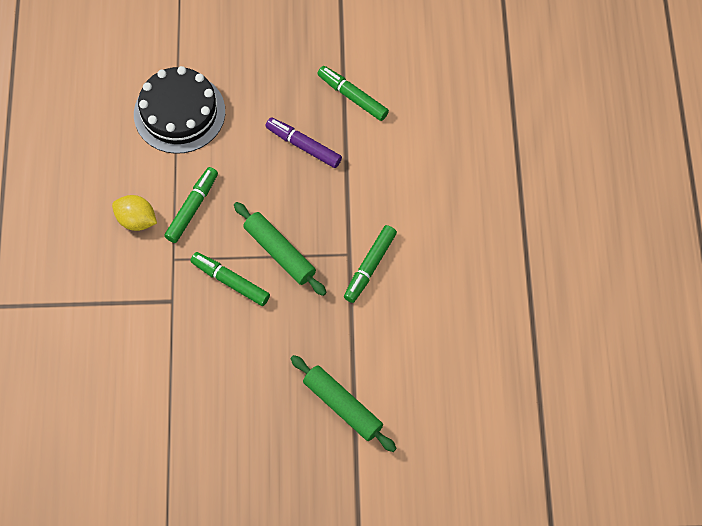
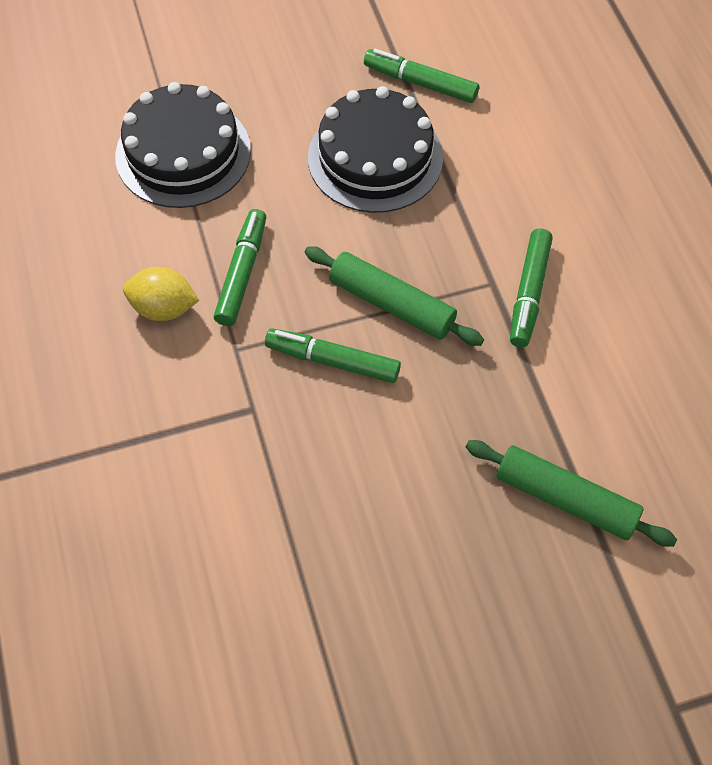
camera: 15 degrees left, 5 degrees down
(303, 146) = (375, 157): purple marker -> black cake

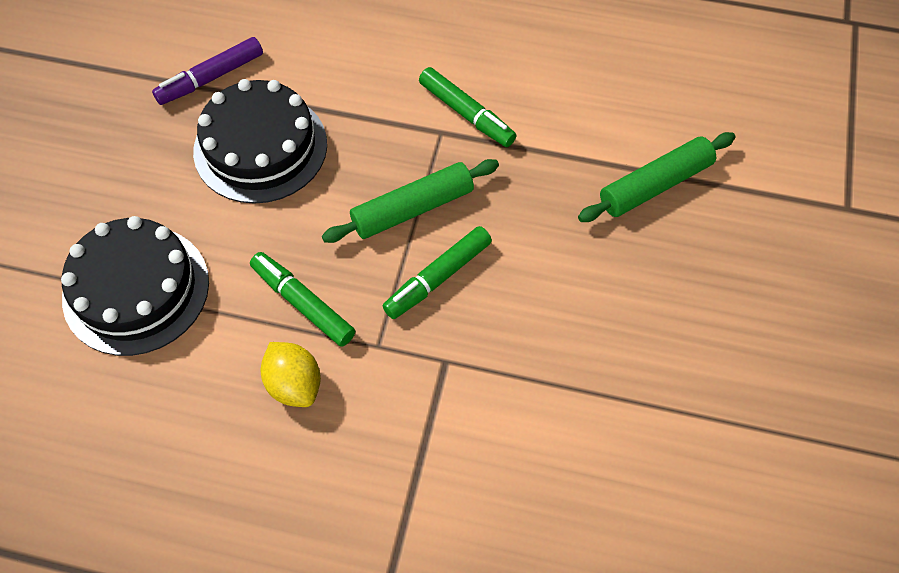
camera: 60 degrees left, 0 degrees up
(163, 308) = (294, 384): yellow lemon -> yellow lemon turned 75 degrees counterclockwise
(420, 83) = (211, 78): green marker -> purple marker

